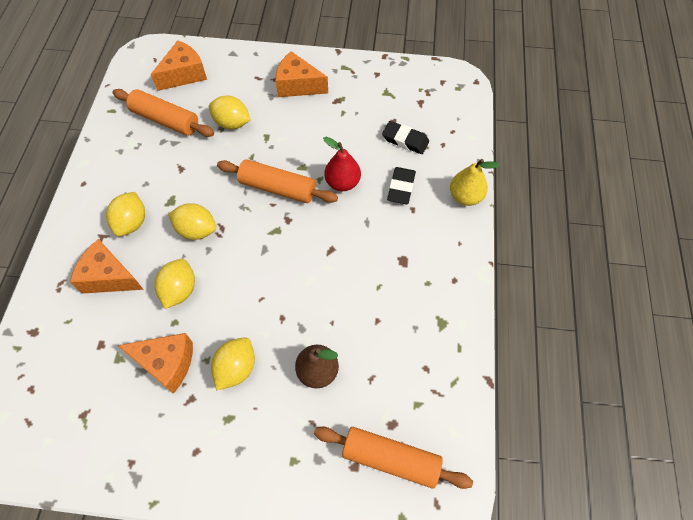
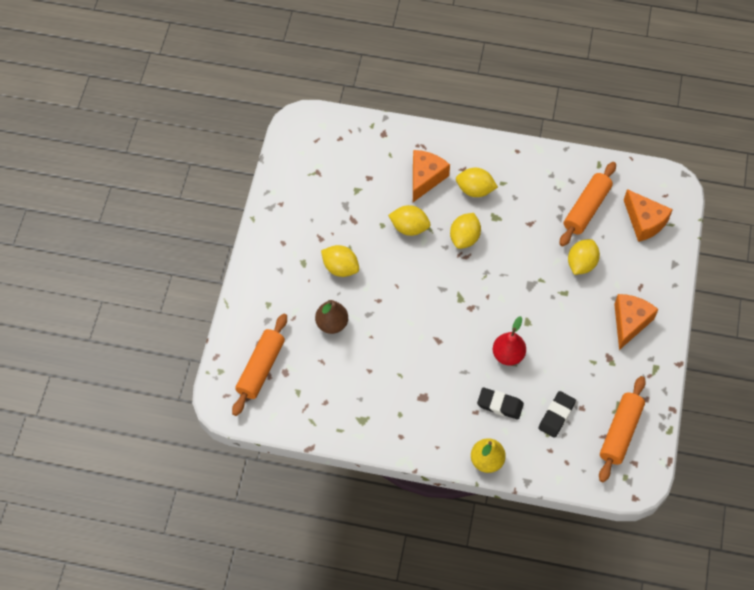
camera: 95 degrees right, 0 degrees up
(167, 363) = (349, 221): orange cheese -> none
(278, 188) = (505, 301): orange rolling pin -> orange rolling pin (620, 432)

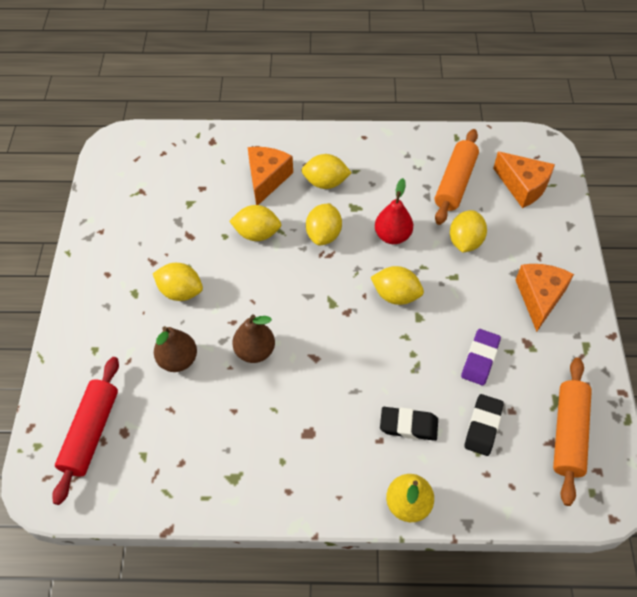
camera: 10 degrees left, 5 degrees down
(260, 368) = (91, 432): orange rolling pin -> red rolling pin
(392, 327) = (255, 351): none -> brown pear
(508, 355) = (404, 361): red pear -> red pear (392, 236)
(513, 300) = (396, 295): none -> yellow lemon
(568, 364) = (480, 359): none -> purple eraser

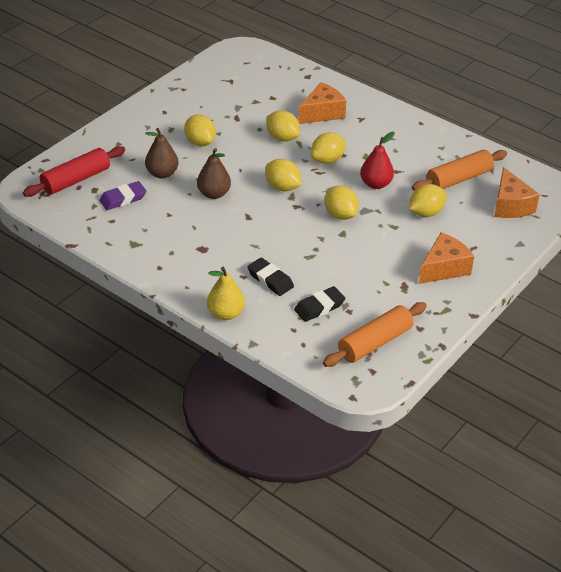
camera: 35 degrees right, 15 degrees down
(325, 182) = (361, 134): yellow lemon -> yellow lemon (282, 187)
(480, 359) = (359, 275): purple eraser -> purple eraser (123, 199)

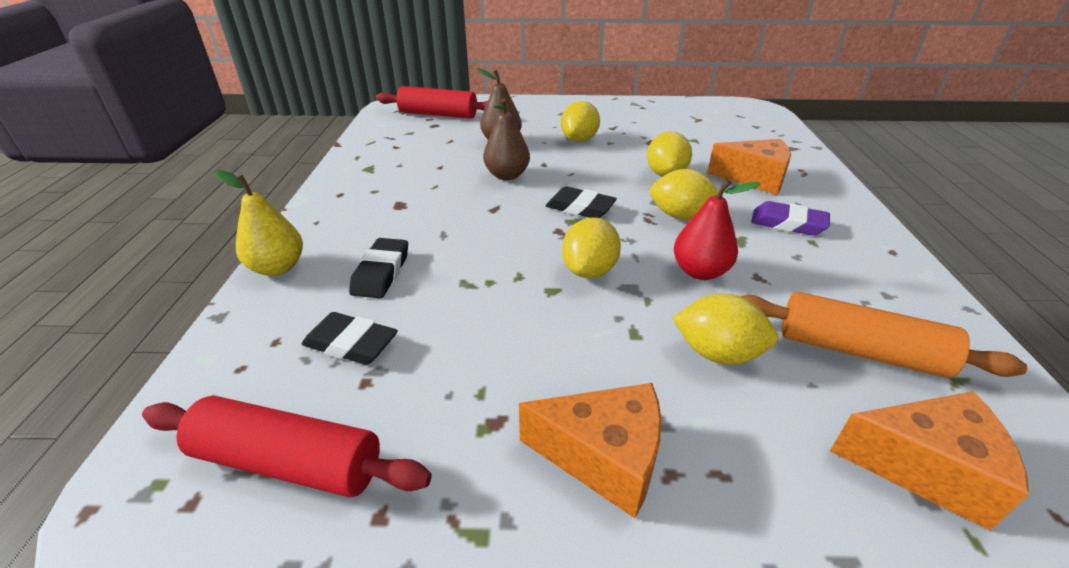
camera: 55 degrees right, 5 degrees down
(123, 199) = (436, 139): purple eraser -> purple eraser (788, 223)
(282, 187) = (580, 208): yellow lemon -> black eraser
(375, 343) = (288, 462): orange rolling pin -> red rolling pin
(510, 205) = (924, 468): orange cheese -> orange cheese turned 120 degrees counterclockwise

